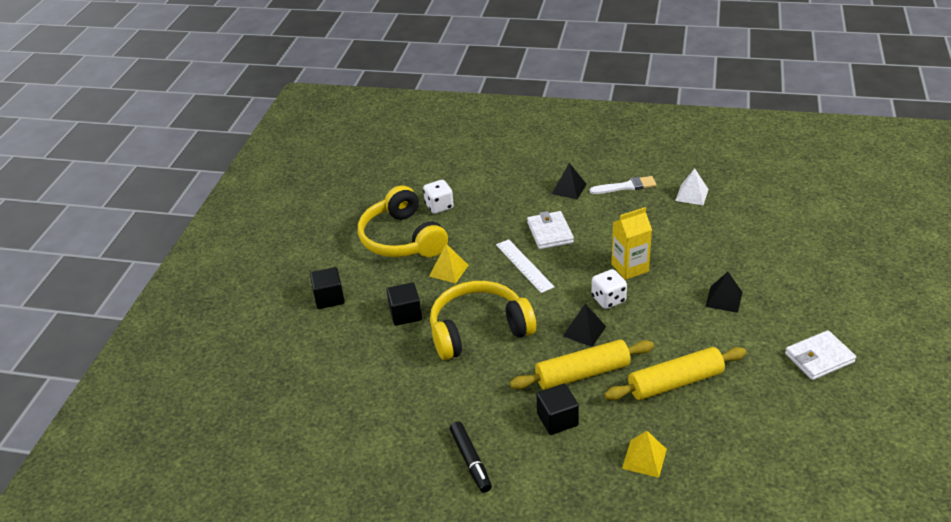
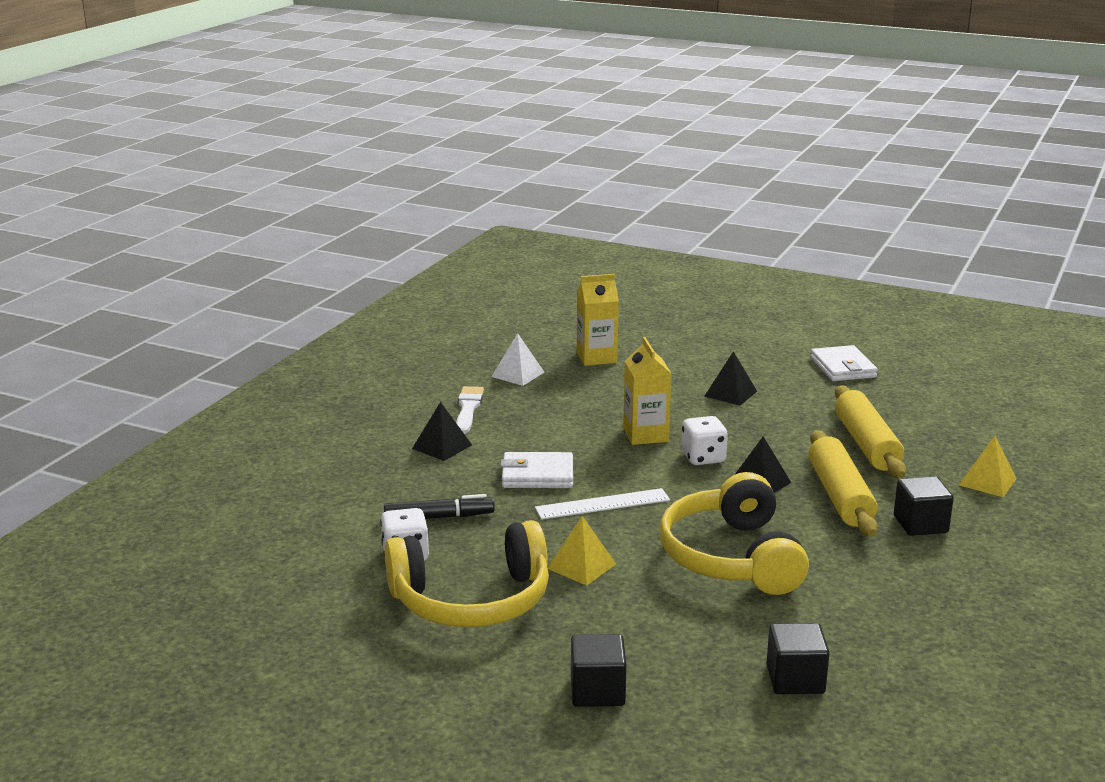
camera: 80 degrees left, 15 degrees down
(405, 314) = (672, 616): black cube -> black cube (795, 679)
(471, 461) = (991, 595): black marker -> black marker (439, 517)
(745, 223) = (596, 357): none -> yellow carton

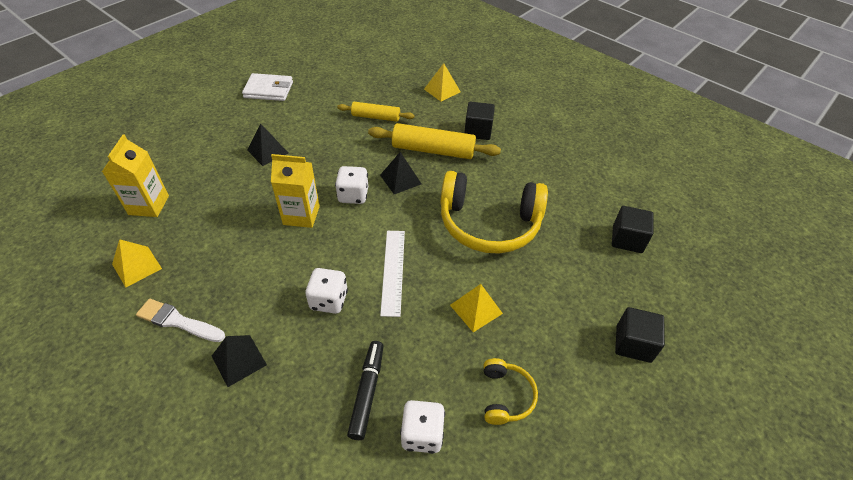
camera: 75 degrees left, 25 degrees up
(472, 600) = (505, 396): yellow headphones -> yellow headphones, size x0.47
(518, 374) = (137, 266): white pyramid -> yellow pyramid
(537, 475) = (329, 300): white wallet -> white dice
(866, 444) = (376, 117): yellow rolling pin -> yellow rolling pin, size x0.62

